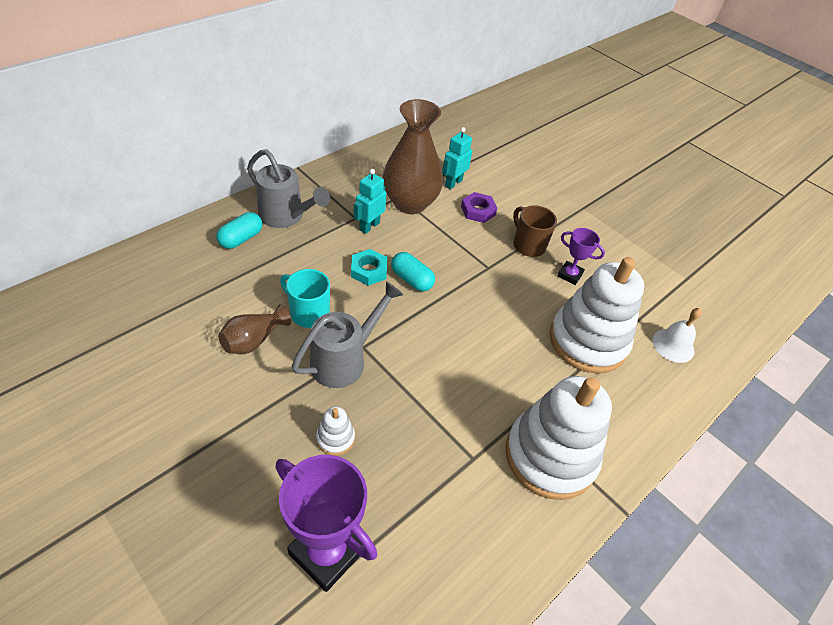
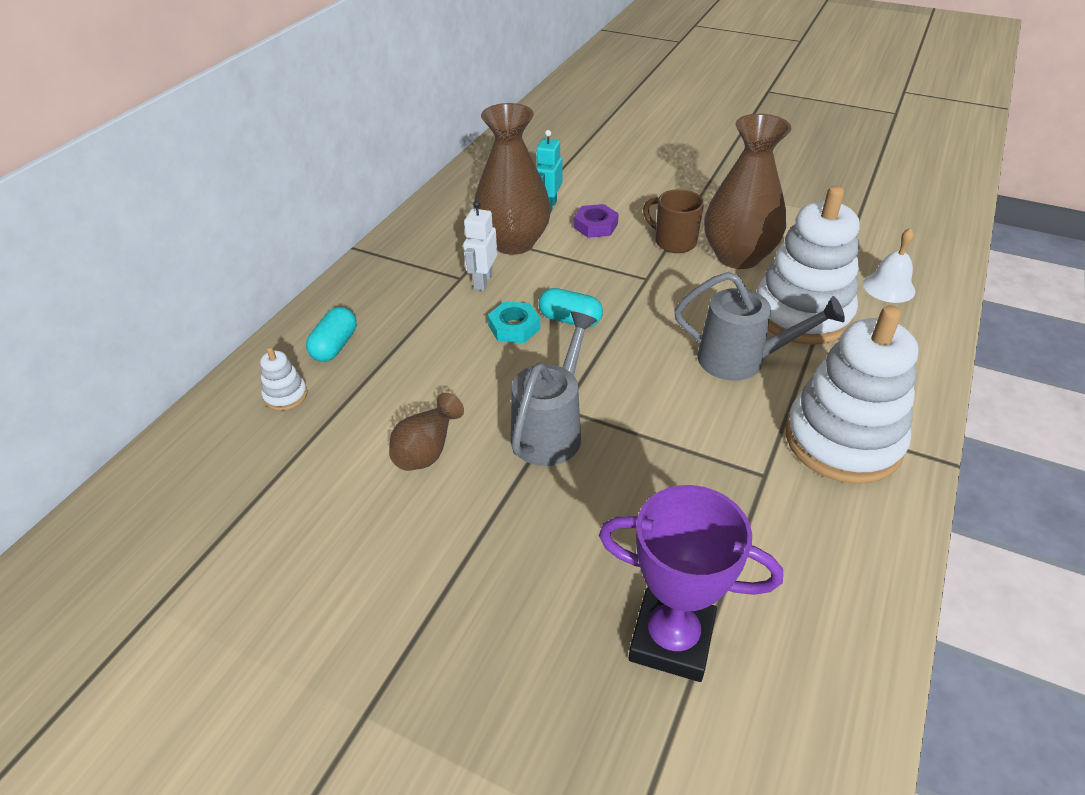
camera: 15 degrees left, 5 degrees down
(286, 217) = (374, 304): grey watering can -> grey watering can (741, 360)
(308, 313) = (473, 396): turquoise mug -> none
(335, 438) = (598, 516): white stacking toy -> white stacking toy (285, 395)
(369, 226) = (482, 281): turquoise robot -> white robot
(569, 275) = (738, 256): purple trophy -> brown vase

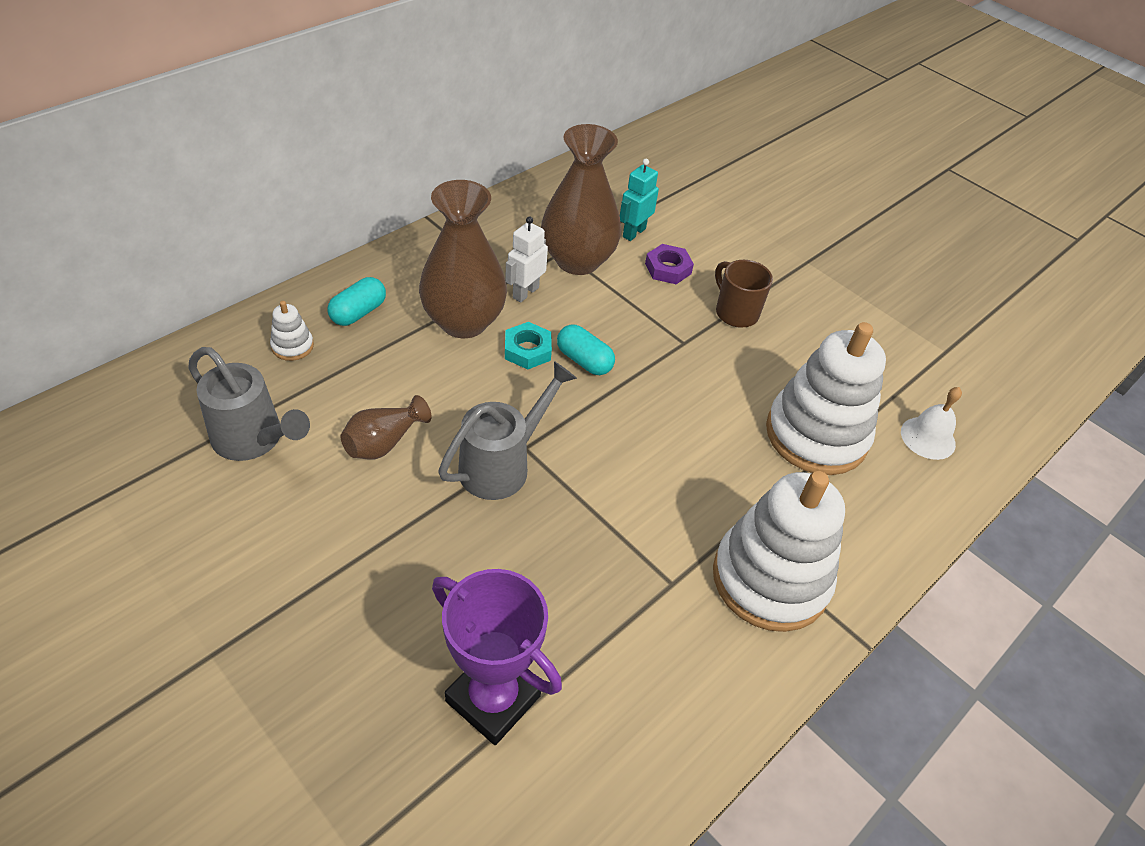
camera: 15 degrees right, 5 degrees up
(738, 256) = (791, 350): brown vase -> brown vase (463, 322)
(741, 360) = (723, 461): grey watering can -> grey watering can (254, 440)

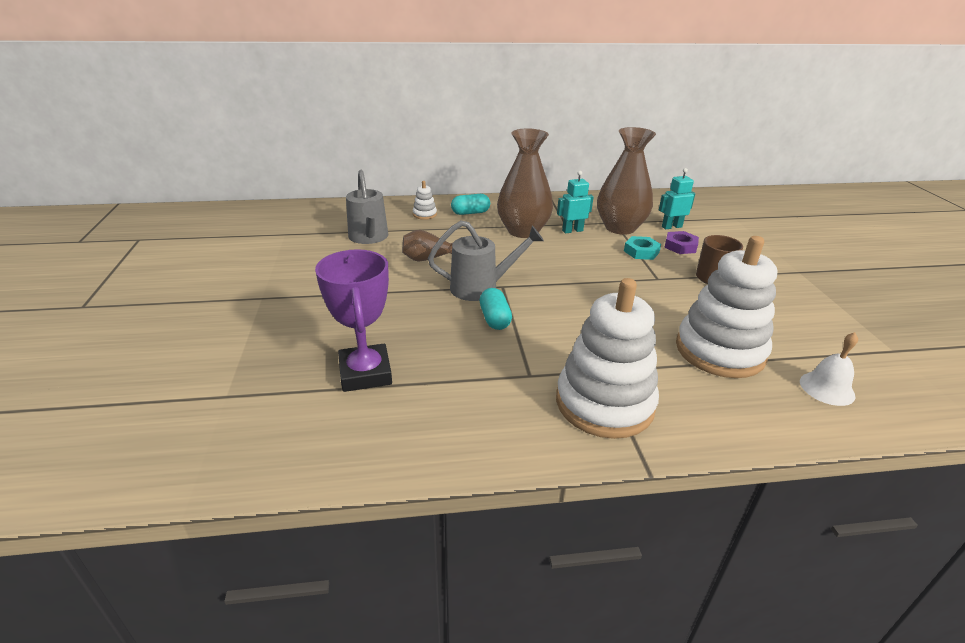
camera: 40 degrees right, 15 degrees down
(525, 292) = (572, 230): white robot -> turquoise robot
(527, 350) = (548, 251): turquoise nut -> turquoise nut (641, 252)
(584, 361) = (579, 265): turquoise capsule -> turquoise capsule (494, 319)

